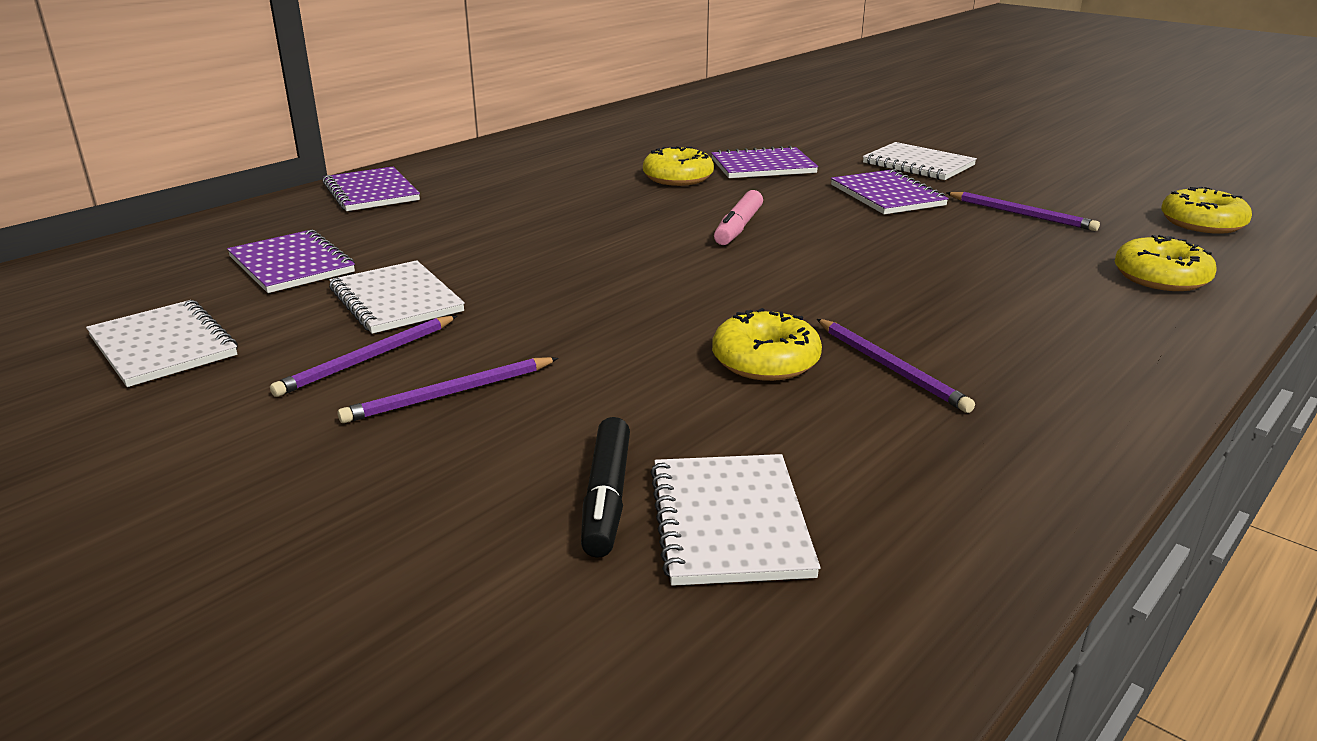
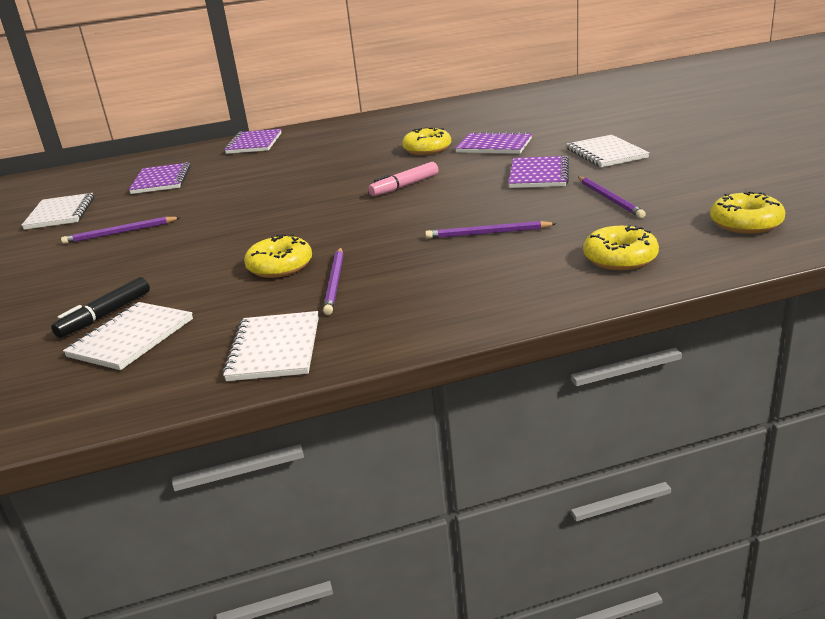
camera: 35 degrees right, 0 degrees up
(396, 300) = (174, 205): white notebook -> white notebook (274, 349)
(449, 394) = (124, 255): purple pencil -> purple pencil (487, 233)

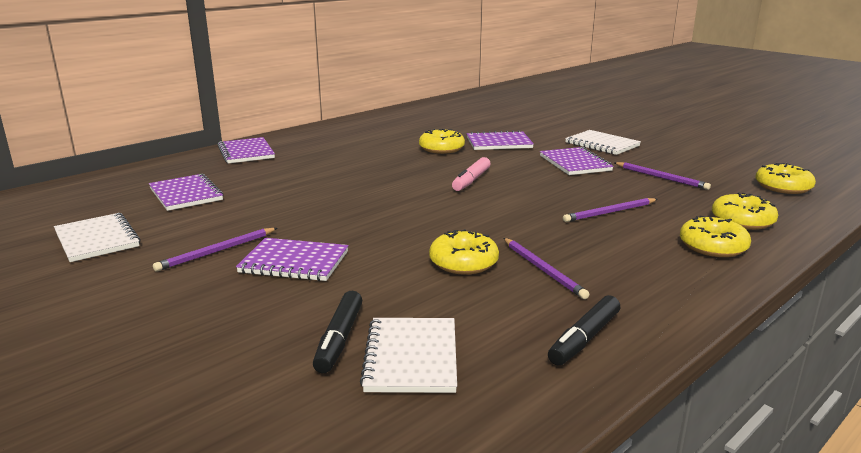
camera: 30 degrees left, 5 degrees down
(158, 249) = (294, 262): none -> purple notebook
(274, 349) = (584, 339): white notebook -> black marker
(536, 282) = (712, 246): none -> yellow donut

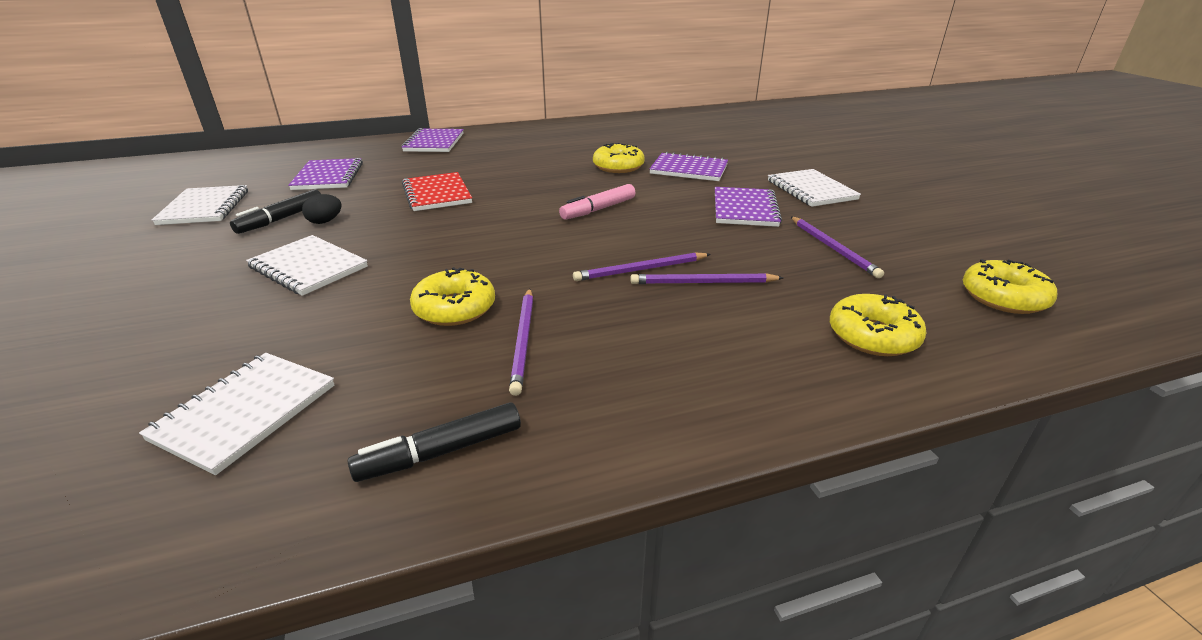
camera: 25 degrees right, 10 degrees up
(217, 251) = (267, 240): purple pencil -> purple pencil (640, 270)
(248, 228) = (325, 221): none -> black egg
(294, 262) = (308, 267): purple notebook -> white notebook
(318, 191) = (437, 194): none -> red notebook
(339, 339) = (220, 367): black marker -> black marker (281, 219)
(712, 246) = (778, 365): yellow donut -> none

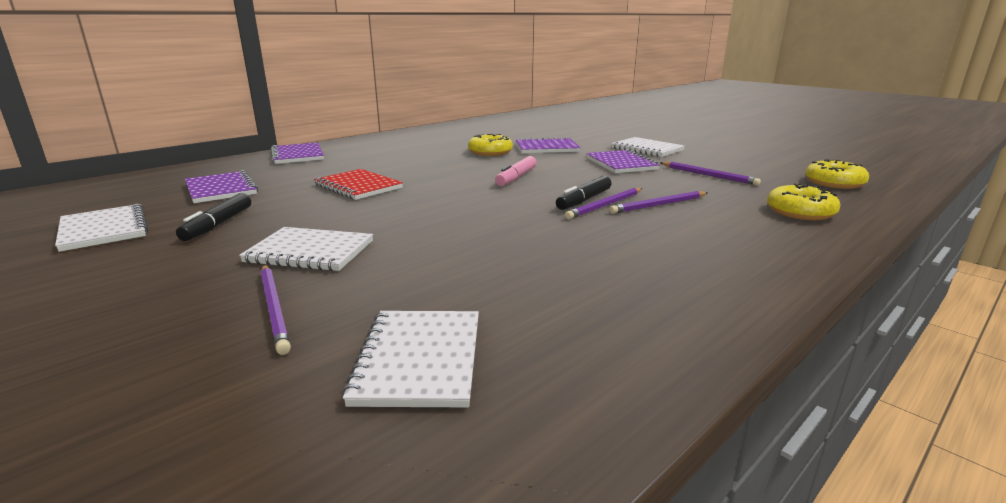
camera: 25 degrees left, 10 degrees down
(325, 221) = (273, 219): black egg -> none
(441, 452) = (637, 336): black marker -> black marker (584, 200)
(455, 308) = (499, 252): yellow donut -> none
(523, 341) = (588, 259): purple pencil -> purple pencil (274, 308)

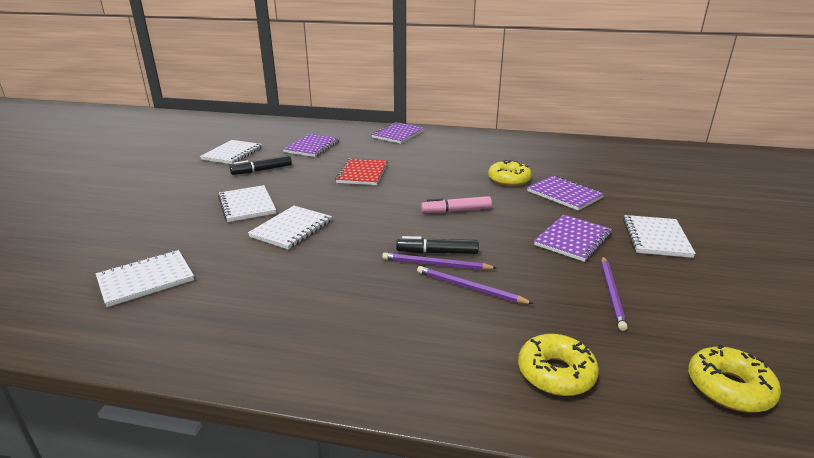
camera: 55 degrees right, 5 degrees up
(274, 308) = (177, 226): purple pencil -> none
(430, 242) = (291, 229): none -> white notebook

